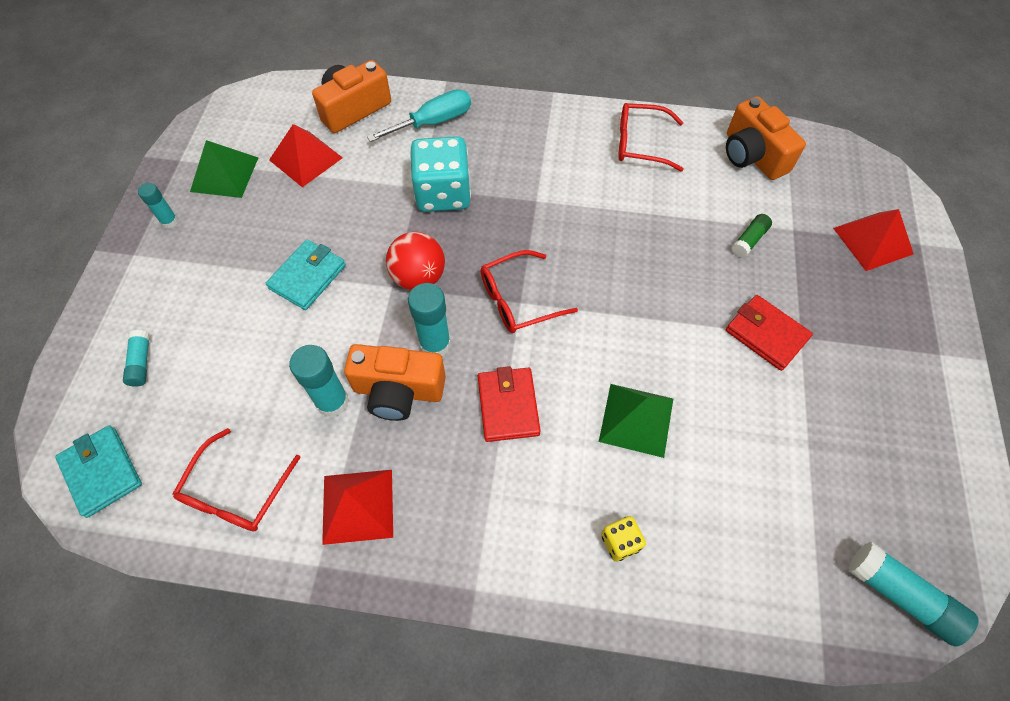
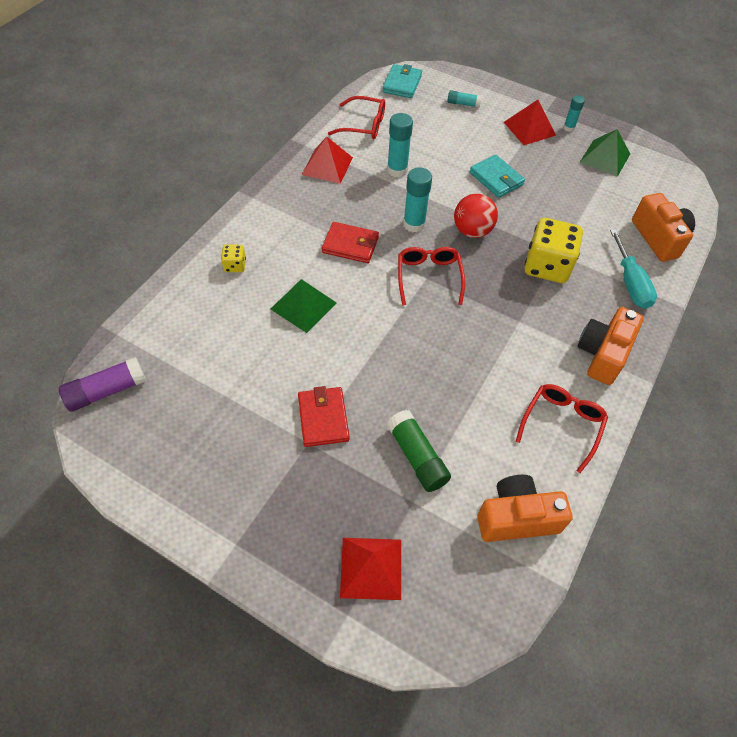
camera: 110 degrees right, 5 degrees down
(102, 472) = (402, 84): turquoise wallet -> turquoise wallet turned 60 degrees counterclockwise
(237, 491) = (363, 125): red glasses -> red glasses turned 150 degrees clockwise
(306, 158) = (609, 200): red pyramid -> red pyramid (529, 128)
(398, 391) = (389, 199): orange camera -> orange camera (602, 354)
(443, 193) = (547, 266): turquoise dice -> yellow dice
(749, 240) = (417, 456): green glue stick -> green glue stick, size x1.68
(766, 334) = (323, 418): red wallet -> red wallet turned 75 degrees counterclockwise
(901, 595) = (107, 391): turquoise glue stick -> purple glue stick

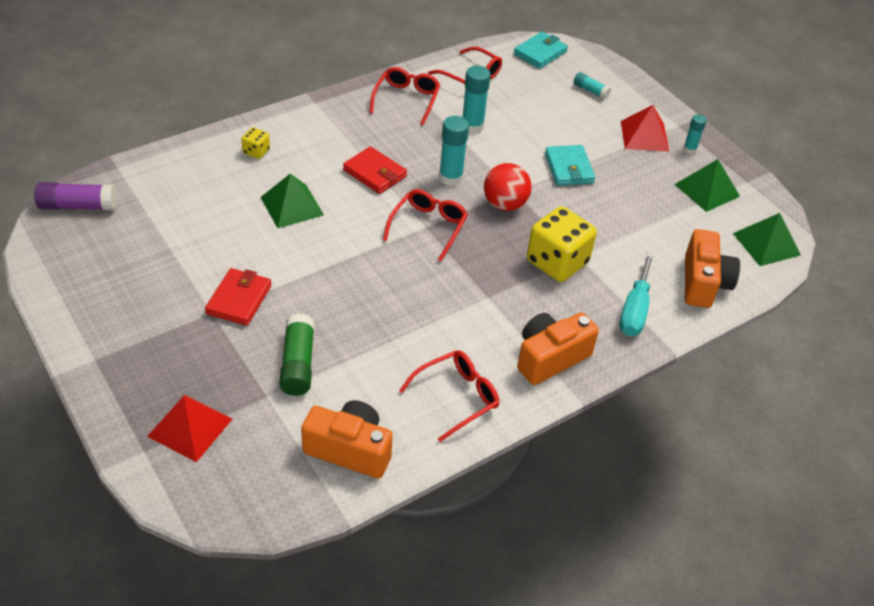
camera: 25 degrees right, 10 degrees down
(327, 166) = (406, 100): red pyramid -> red glasses
(675, 186) = (766, 244): none -> green pyramid

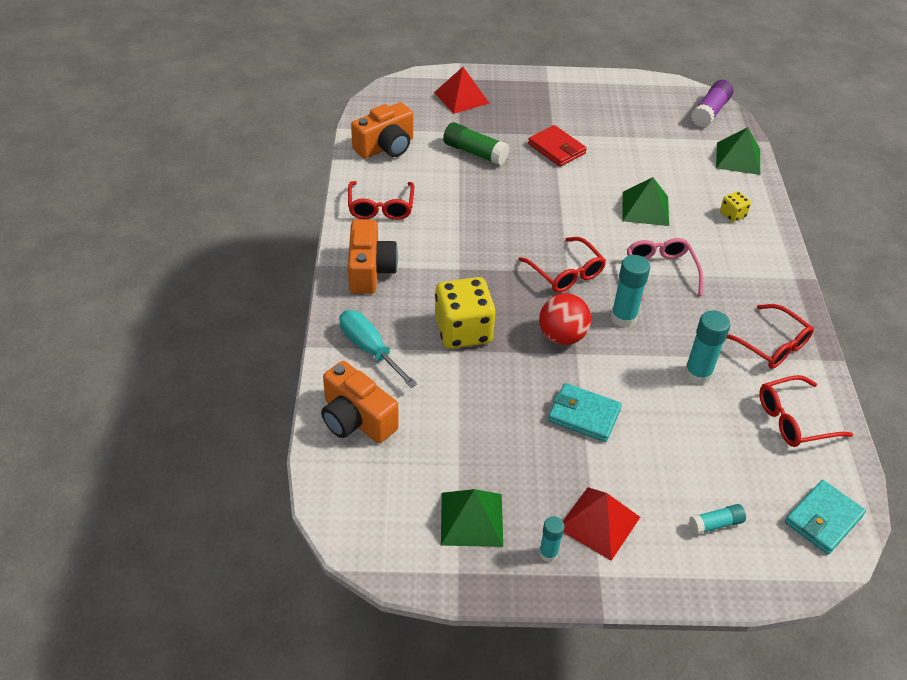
camera: 125 degrees right, 0 degrees up
(374, 173) = (660, 272): red wallet -> pink glasses
(540, 53) = (823, 519): turquoise wallet -> turquoise wallet turned 60 degrees clockwise
(766, 244) = (358, 513): green pyramid -> green pyramid (738, 158)

